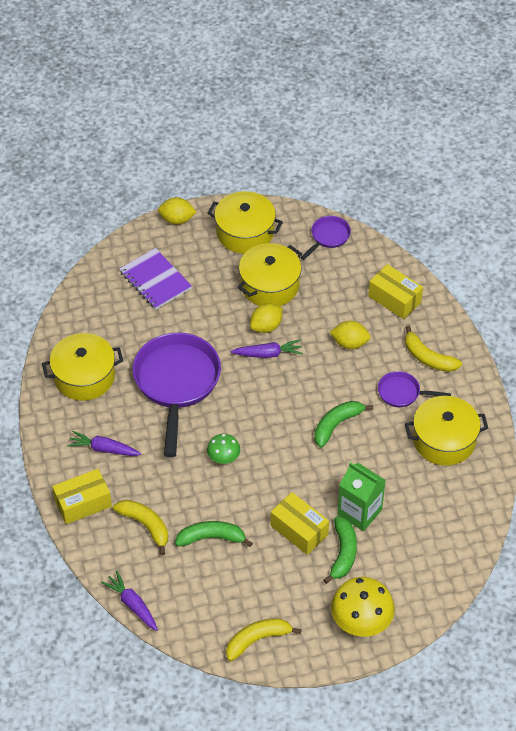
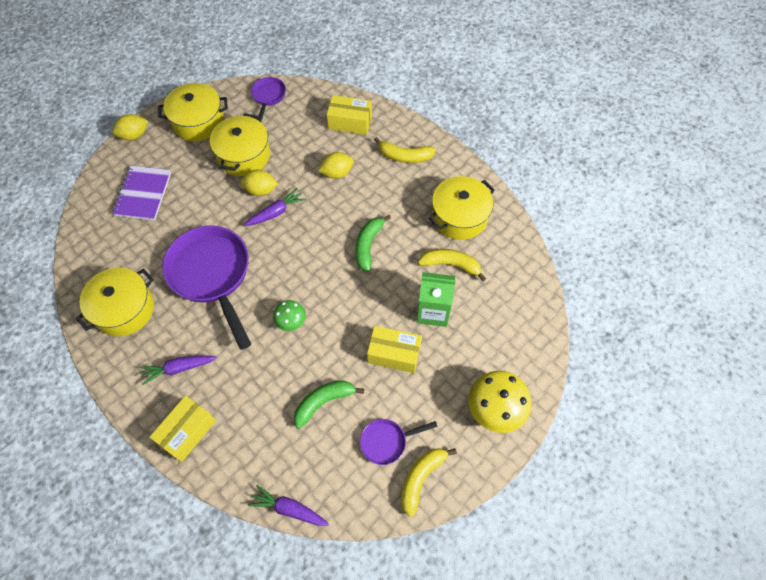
camera: 30 degrees left, 10 degrees up
(145, 525) = (258, 422): yellow banana -> yellow banana (451, 265)
(155, 280) = (143, 194): purple notebook -> purple notebook turned 75 degrees clockwise
(266, 326) = (261, 190): yellow lemon -> yellow lemon turned 75 degrees clockwise
(343, 553) = (442, 355): green banana -> none
(402, 393) = (403, 194): purple pan -> purple pan (387, 442)

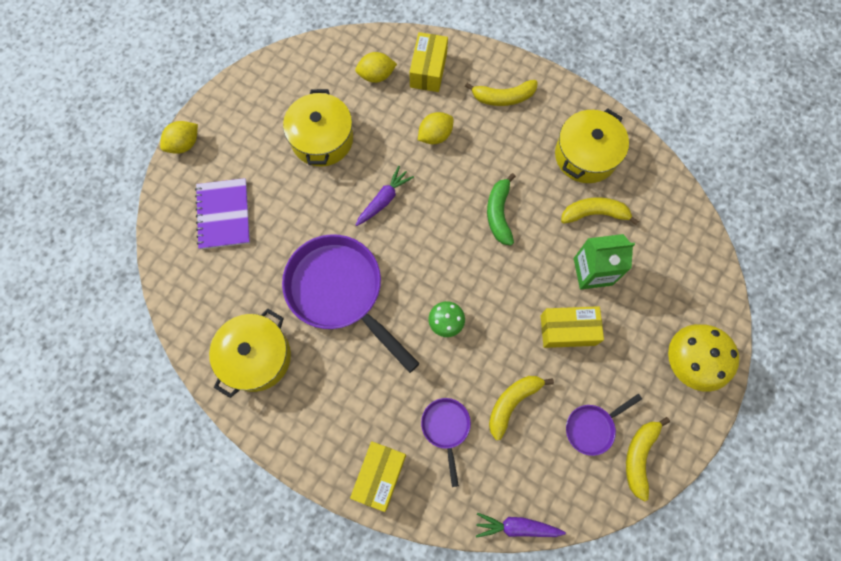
camera: 15 degrees left, 10 degrees up
(179, 368) = (344, 408): purple carrot -> none
(198, 122) = (253, 109): yellow pot -> none
(261, 190) = (357, 177): yellow lemon -> yellow lemon (376, 76)
(268, 97) = (323, 59): purple pan -> purple pan (446, 428)
(323, 402) = (512, 403): green banana -> yellow banana
(350, 122) = (428, 70): yellow box -> yellow box turned 75 degrees counterclockwise

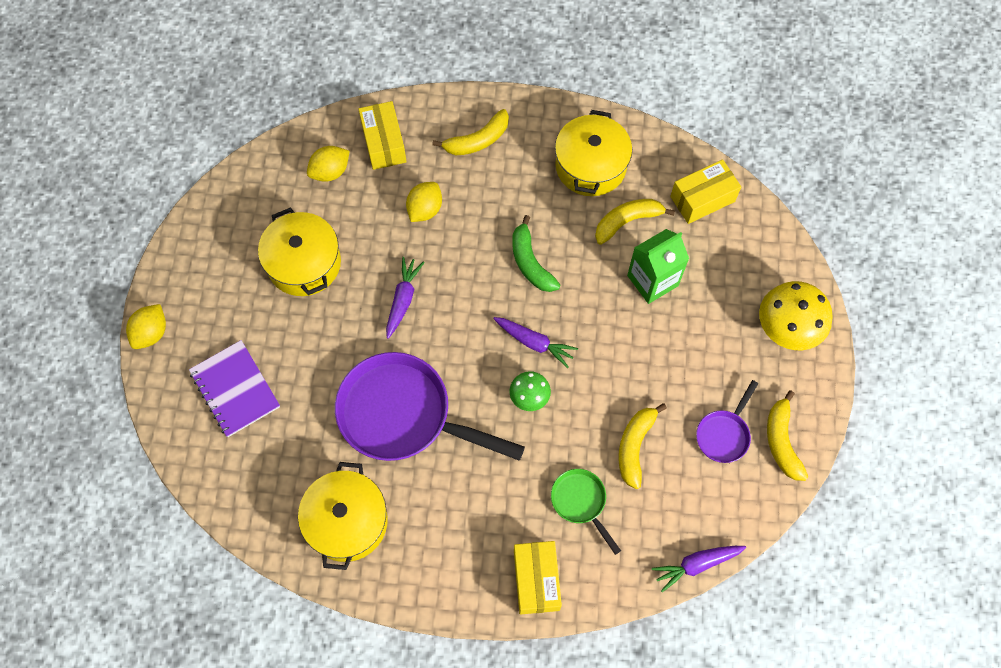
camera: 25 degrees left, 5 degrees down
(446, 428) = (580, 502): purple pan -> green pan
(471, 280) = (534, 343): none -> purple carrot
(568, 330) = (655, 350): yellow box -> yellow box (702, 199)

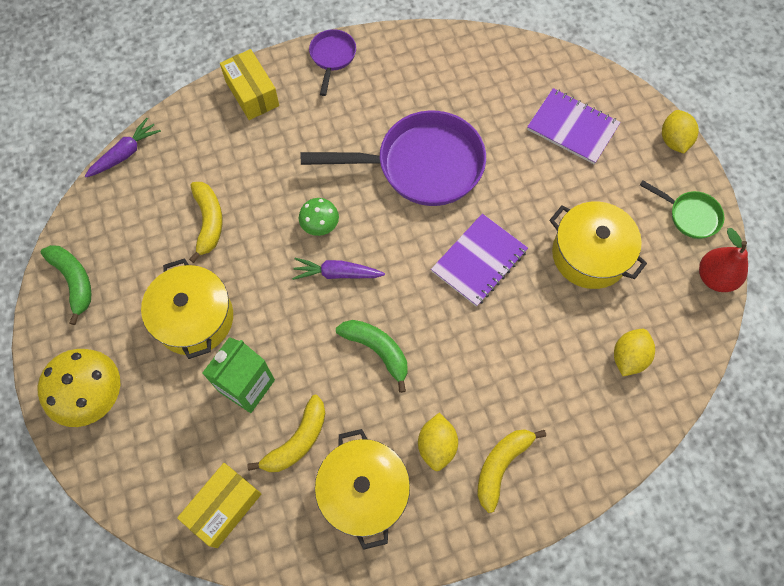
camera: 155 degrees right, 0 degrees up
(214, 200) = (715, 277): none -> red pear
(347, 521) = (420, 74): yellow pot -> yellow pot (194, 318)
(384, 143) = (596, 415): yellow box -> none
(403, 299) = (479, 261): purple carrot -> purple notebook
(425, 210) = (510, 359): yellow lemon -> yellow lemon (436, 445)
(580, 502) = (239, 160): green pan -> green pan (690, 215)
(724, 434) = (130, 265): purple pan -> purple pan (332, 57)
(781, 441) = (74, 281): yellow banana -> green banana

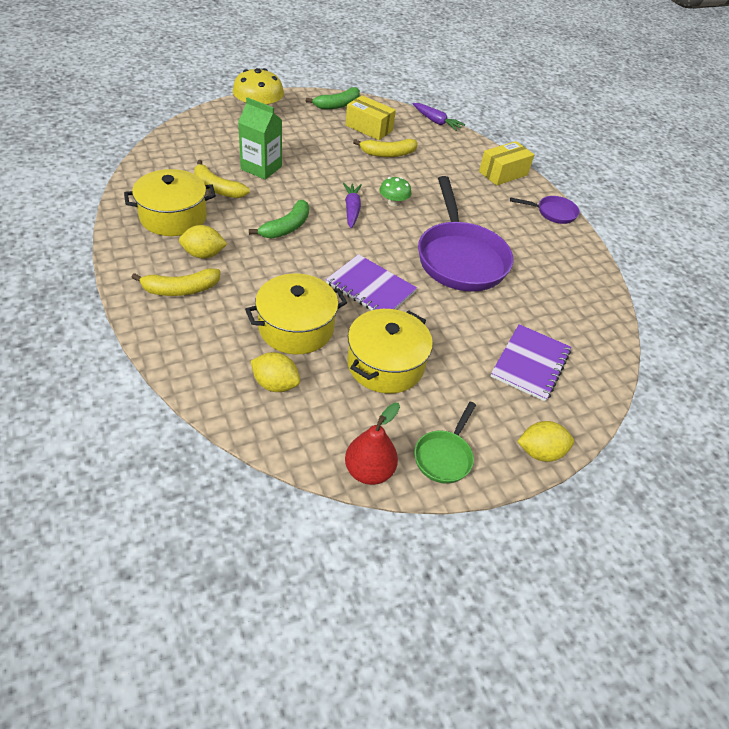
camera: 80 degrees right, 20 degrees down
(194, 318) = (312, 148): yellow pot -> yellow pot (296, 328)
(224, 507) = (175, 158): yellow box -> yellow box (369, 128)
(501, 466) = (180, 289): yellow banana -> yellow banana turned 135 degrees clockwise

